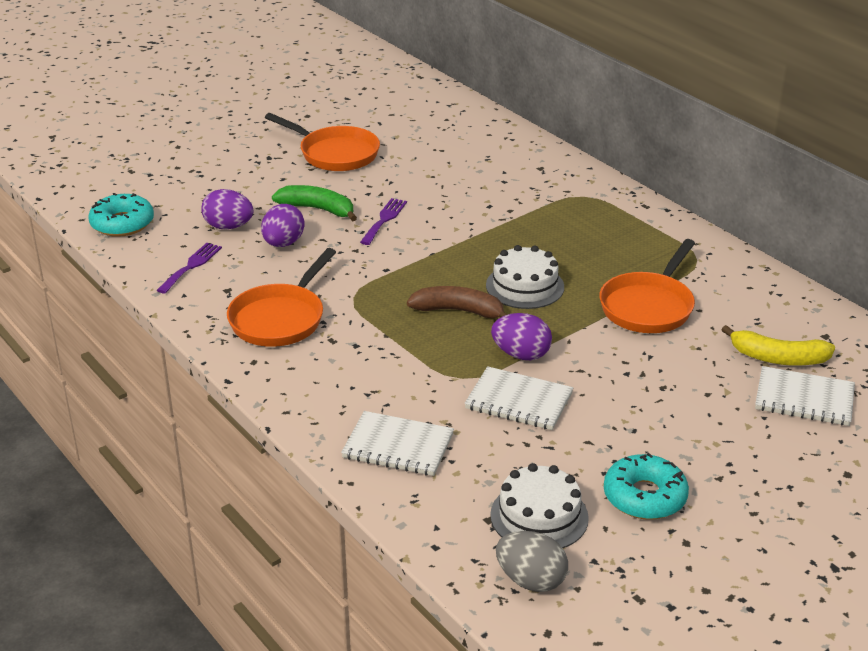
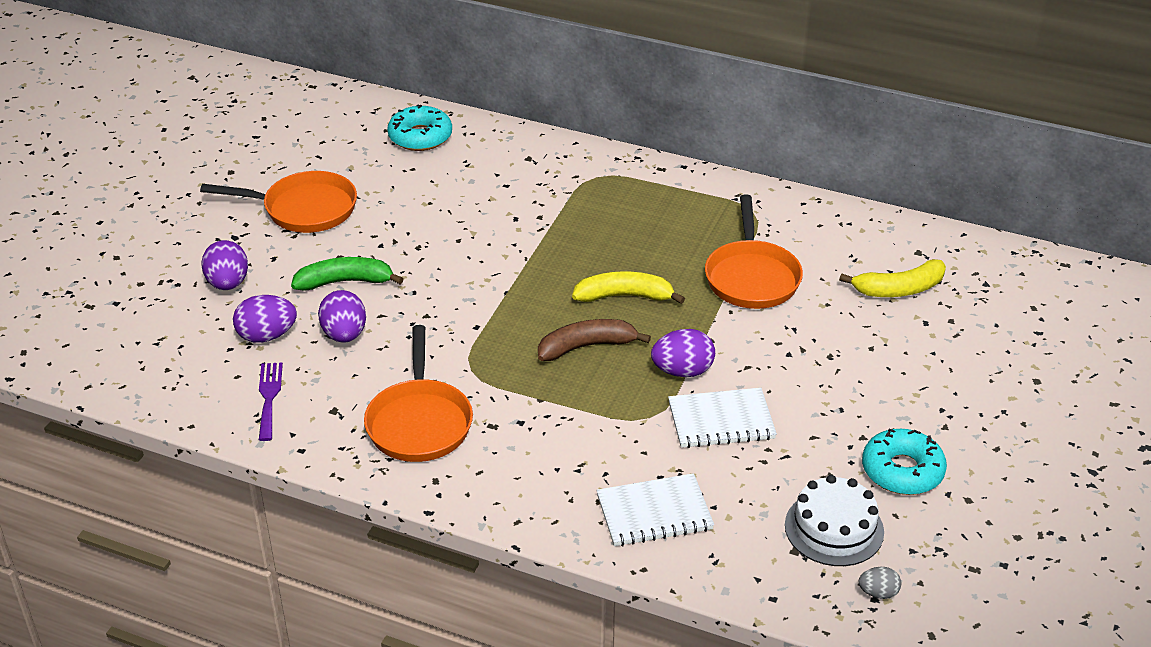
camera: 30 degrees left, 5 degrees up
(122, 224) = (142, 374): turquoise donut -> turquoise donut (420, 137)
(235, 185) = (228, 284): none -> purple egg
(384, 220) = (425, 270): purple fork -> none
(525, 286) = (624, 296): white cake -> yellow banana
(531, 580) = (878, 593): grey egg -> grey egg, size x0.57
(804, 399) = (950, 322): white notebook -> none

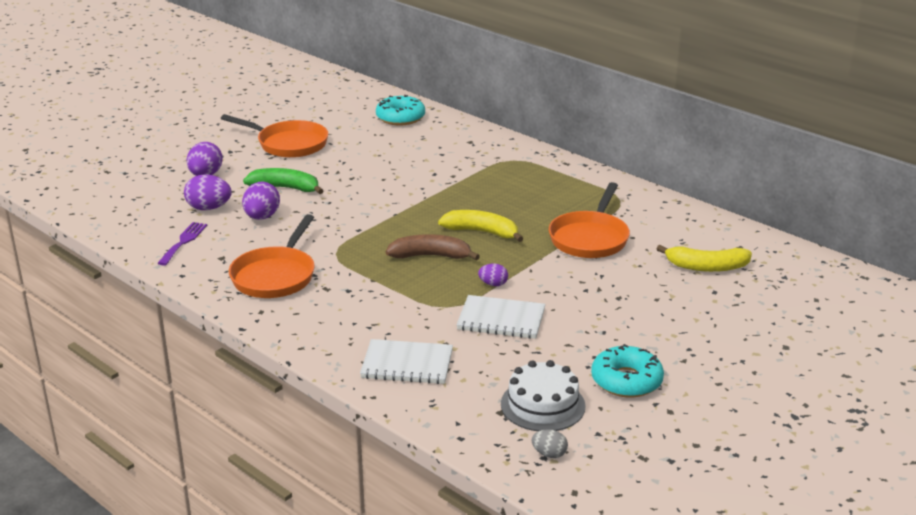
camera: 20 degrees right, 10 degrees down
(682, 371) = (493, 284): purple egg -> purple egg, size x0.57

